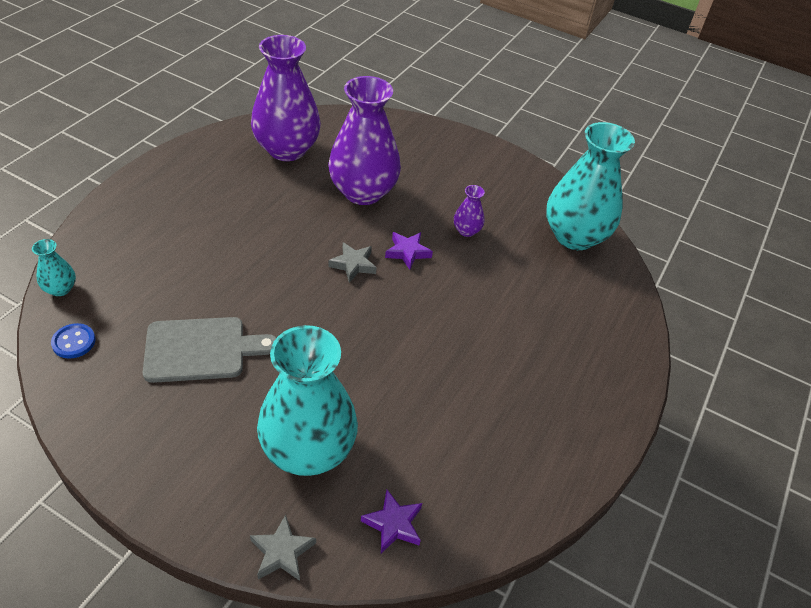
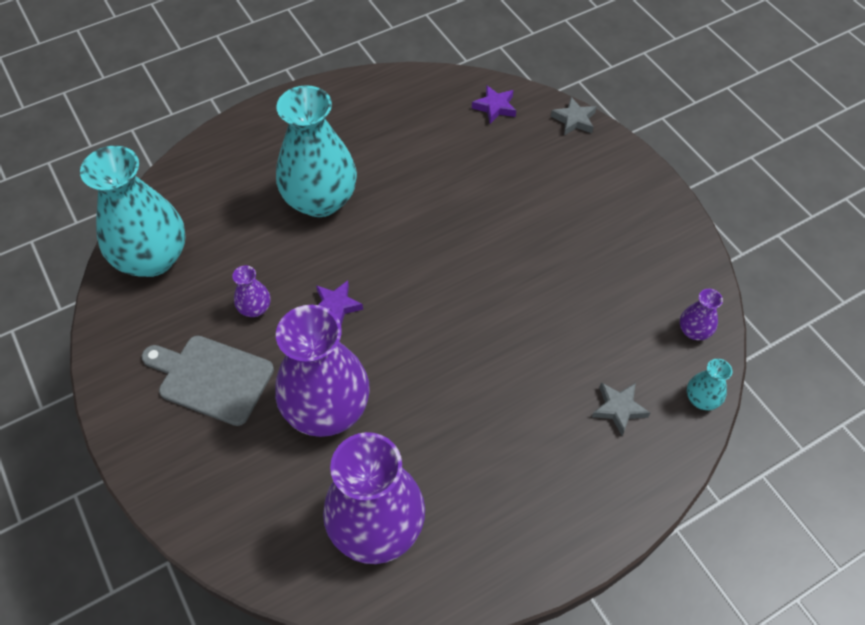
camera: 145 degrees left, 10 degrees up
(74, 342) = (694, 331): blue button -> purple vase
(201, 349) = (582, 280): grey cutting board -> grey cutting board (211, 378)
(308, 449) = (528, 170): turquoise vase -> turquoise vase (320, 200)
(353, 264) = (399, 313): grey star -> grey star (618, 409)

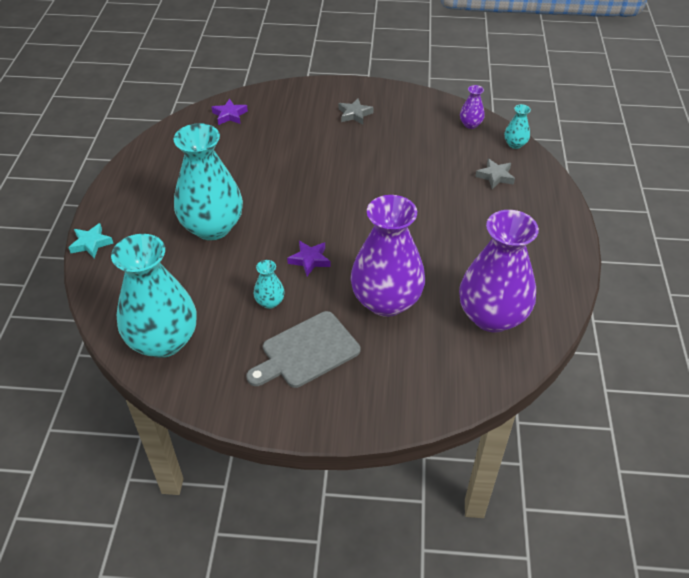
camera: 55 degrees left, 10 degrees down
(232, 128) = (91, 243): none -> turquoise star
(255, 308) = (270, 302): purple vase -> turquoise vase
(574, 120) = (278, 91): grey star -> grey star (354, 114)

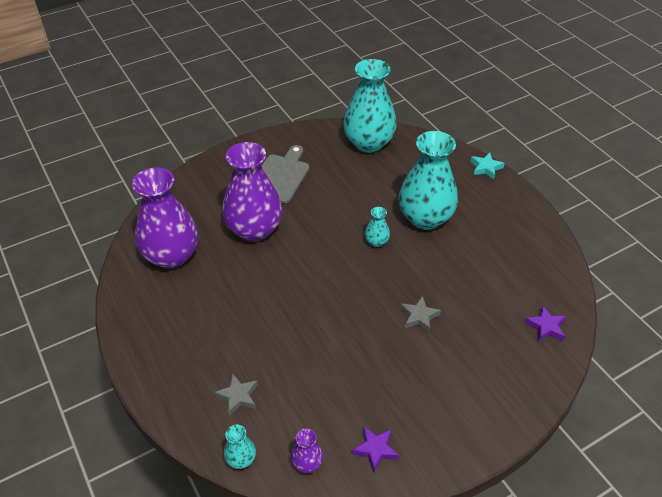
camera: 145 degrees right, 0 degrees up
(270, 302) = (331, 191): turquoise vase -> turquoise vase (376, 242)
(309, 260) = (332, 230): purple star -> purple star (375, 449)
(354, 114) = (437, 401): grey star -> grey star (419, 316)

